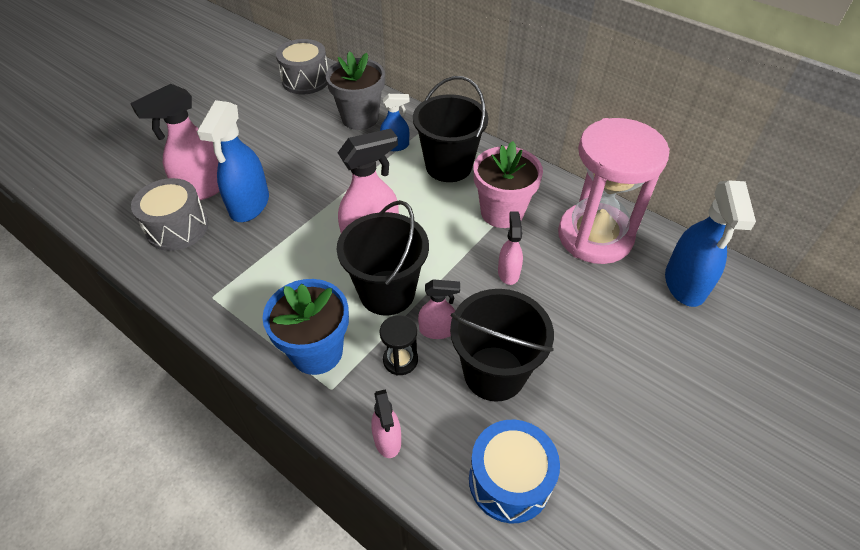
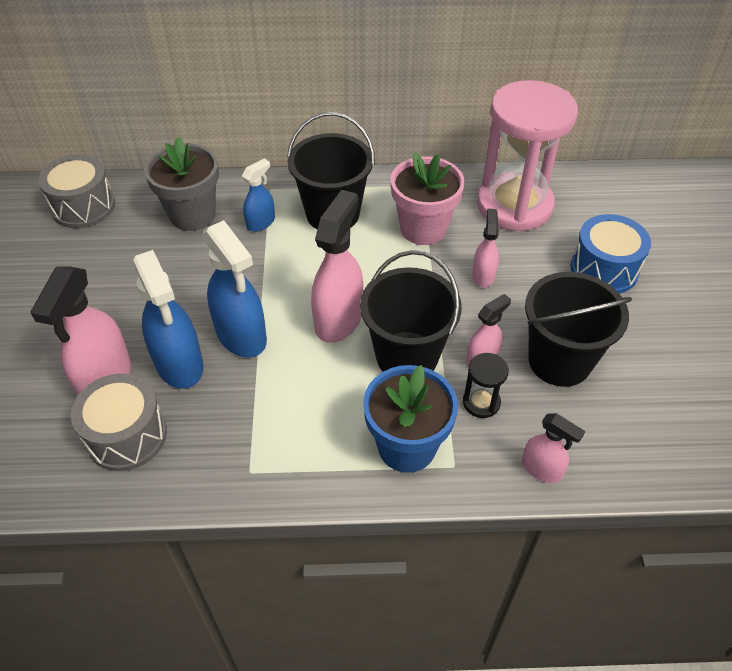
camera: 40 degrees left, 0 degrees up
(508, 272) = (483, 275): pink spray bottle -> pink spray bottle turned 45 degrees clockwise
(509, 480) = (653, 429): blue drum -> blue drum (604, 269)
(685, 284) = (611, 205): blue spray bottle -> blue spray bottle (241, 336)

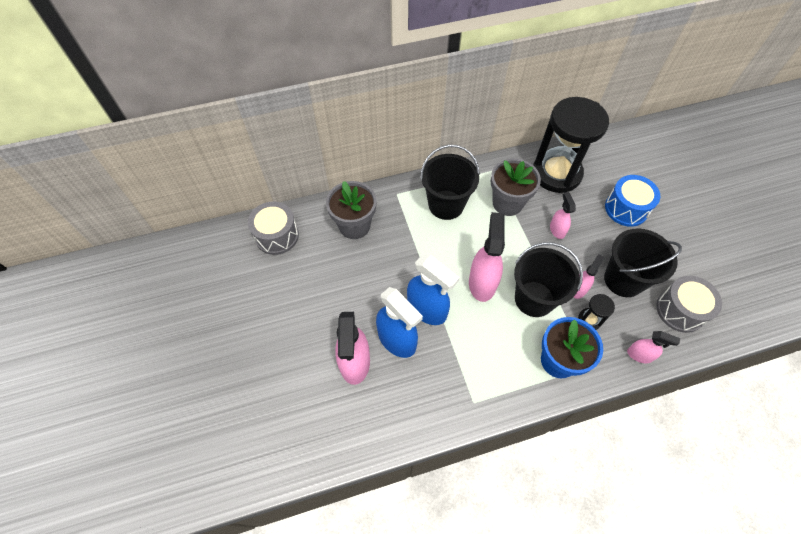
camera: 15 degrees left, 10 degrees up
(126, 435) = (387, 398): grey drum -> grey drum (680, 310)
(261, 222) = (402, 222): blue spray bottle -> none
(423, 228) = (507, 203): pink flower pot -> grey flower pot
(514, 205) = (556, 173): pink hourglass -> black hourglass

